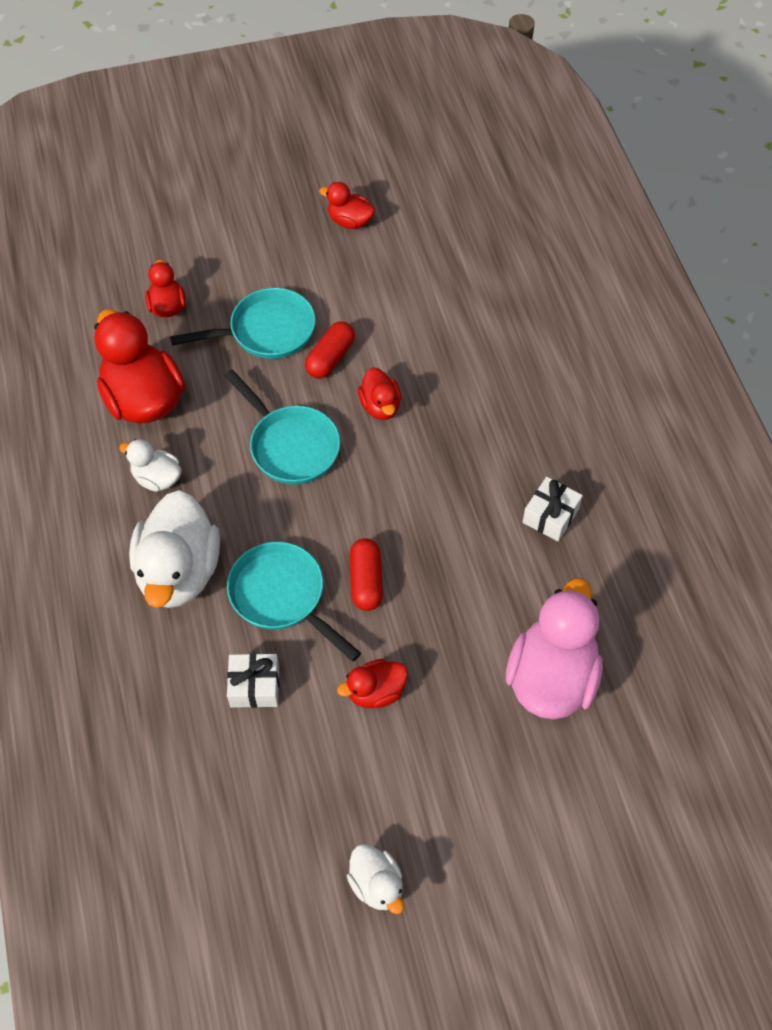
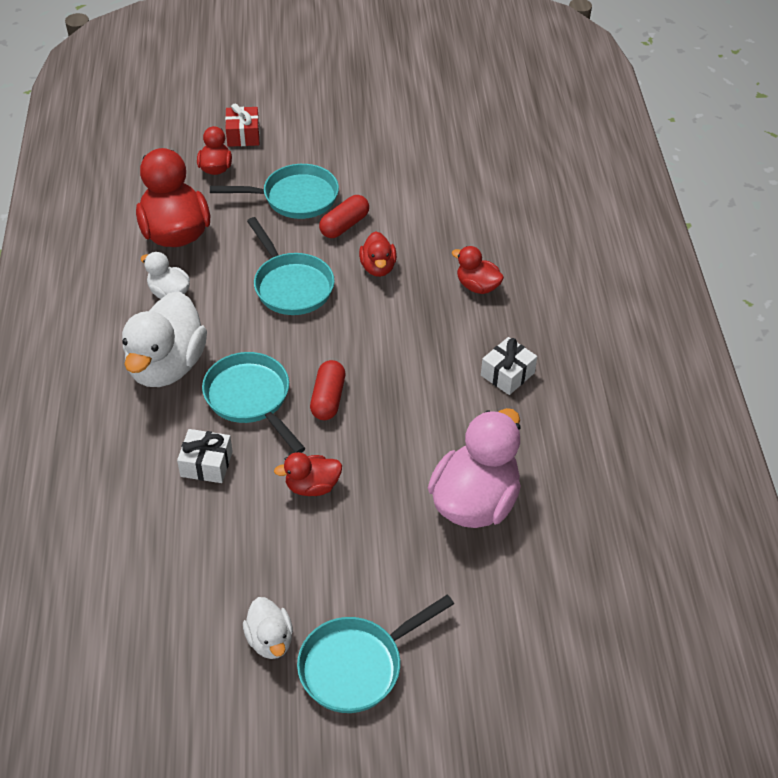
camera: 10 degrees right, 10 degrees down
(187, 258) = (243, 135): none -> red gift
(349, 221) = (389, 127): red duck -> red duck (477, 286)
(474, 896) = (356, 666): none -> turquoise pan

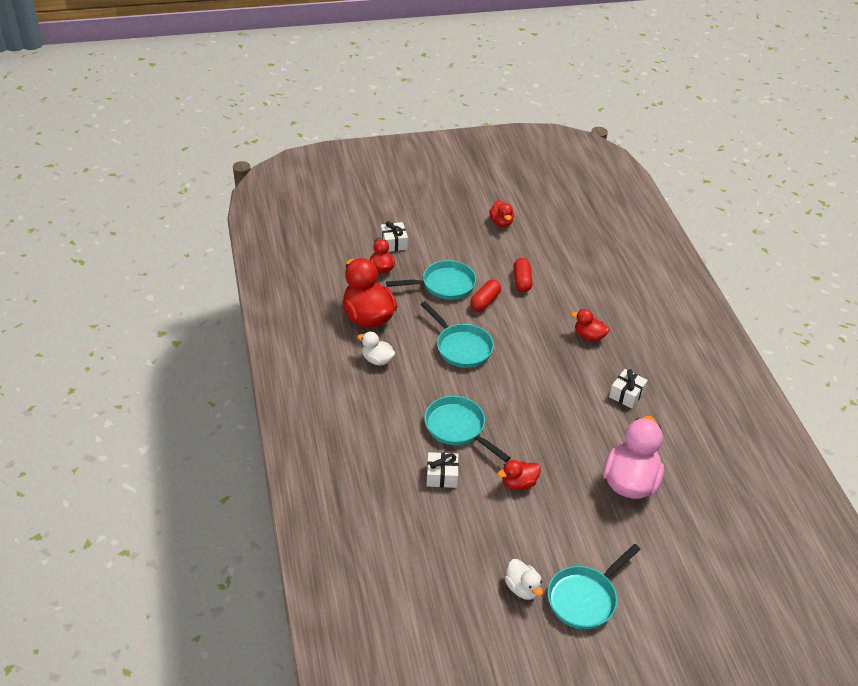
camera: 10 degrees left, 5 degrees down
(167, 366) = (392, 411): white duck -> none
(243, 135) = (393, 243): red gift -> white gift
(328, 398) = (511, 423): red capsule -> red capsule (522, 281)
(378, 267) = (517, 329): red duck -> red duck (501, 222)

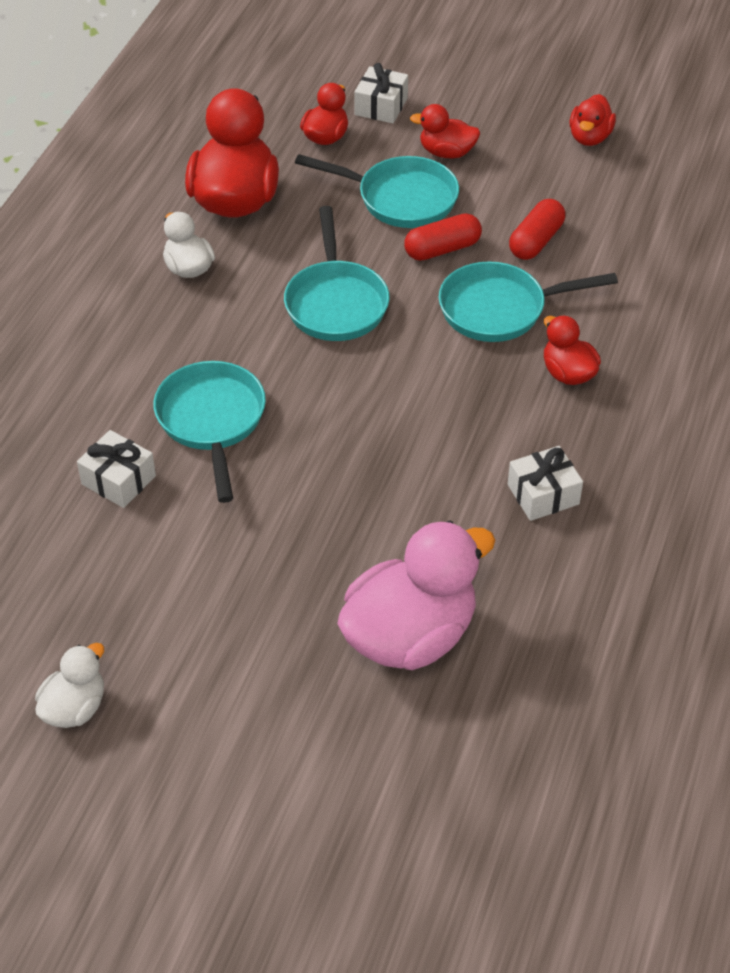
camera: 35 degrees right, 5 degrees up
(518, 483) = (224, 548): red duck -> red duck (446, 152)
(522, 588) = (75, 708): white duck -> white duck turned 150 degrees counterclockwise
(584, 598) = (155, 776): turquoise pan -> turquoise pan (499, 309)

